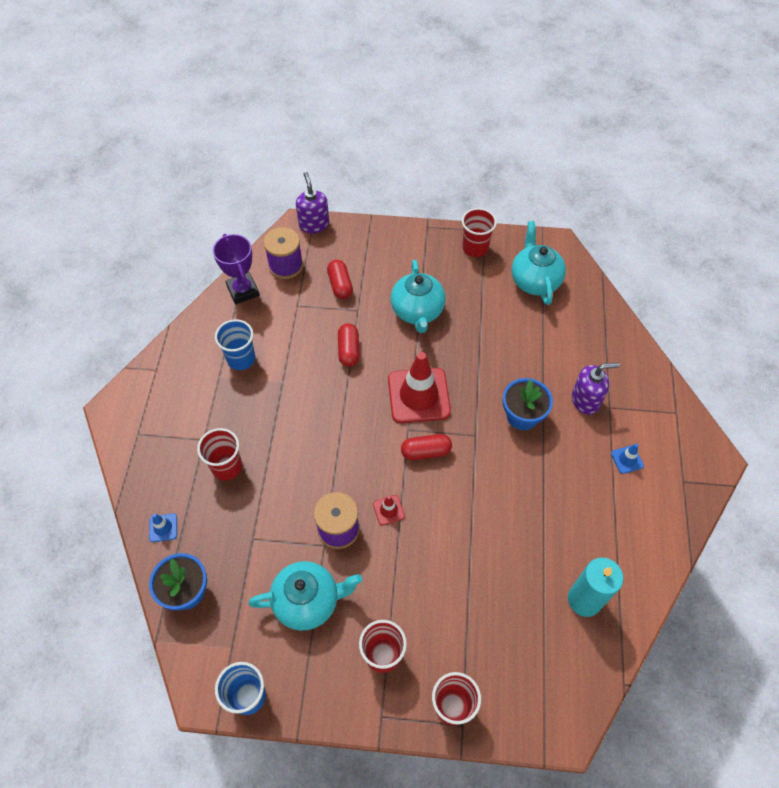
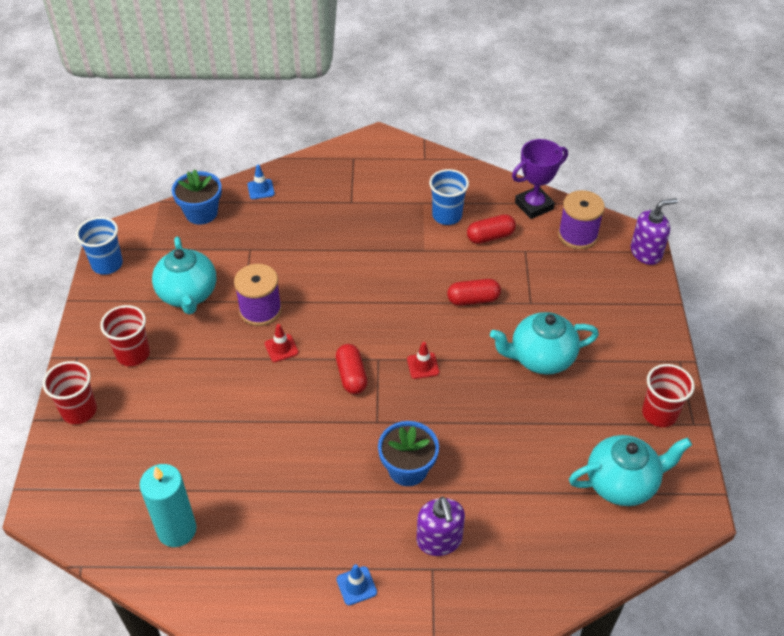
camera: 85 degrees right, 10 degrees down
(227, 467) = (323, 222): red cup -> none
(340, 285) = (562, 284): red capsule -> red capsule (490, 236)
(418, 395) = (423, 366): red traffic cone -> red traffic cone, size x0.43

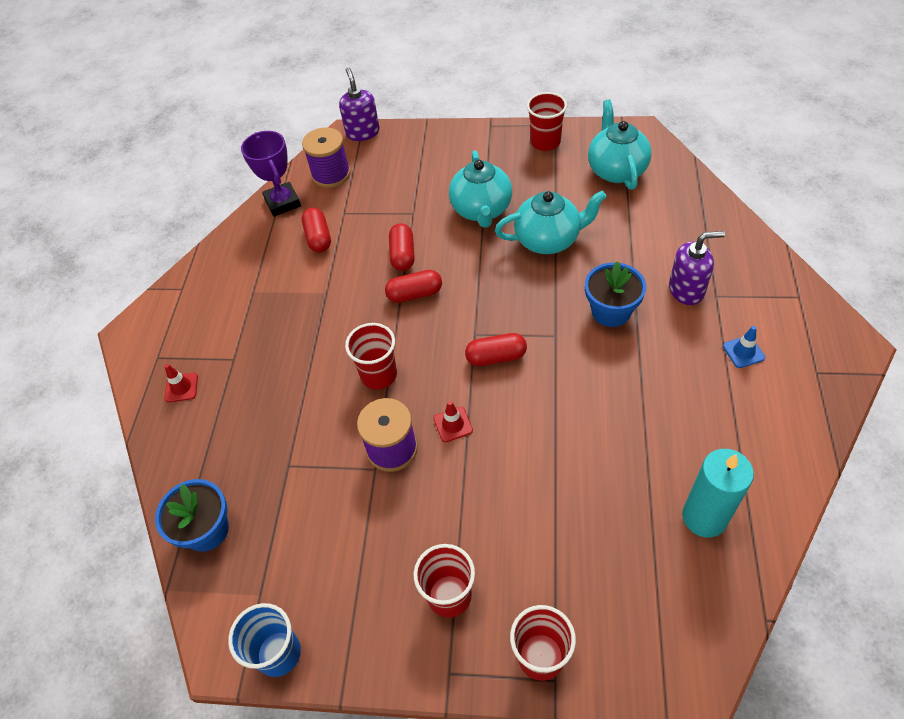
camera: 80 degrees left, 5 degrees up
(188, 295) = (355, 535): turquoise teapot -> turquoise teapot (548, 240)
(261, 189) = (182, 458): blue traffic cone -> none
(333, 295) = (379, 375): none -> red cup
(423, 366) = (485, 297): red traffic cone -> red traffic cone (181, 387)
(424, 312) = (415, 294): none -> red capsule
(447, 216) = (279, 271): blue cup -> none

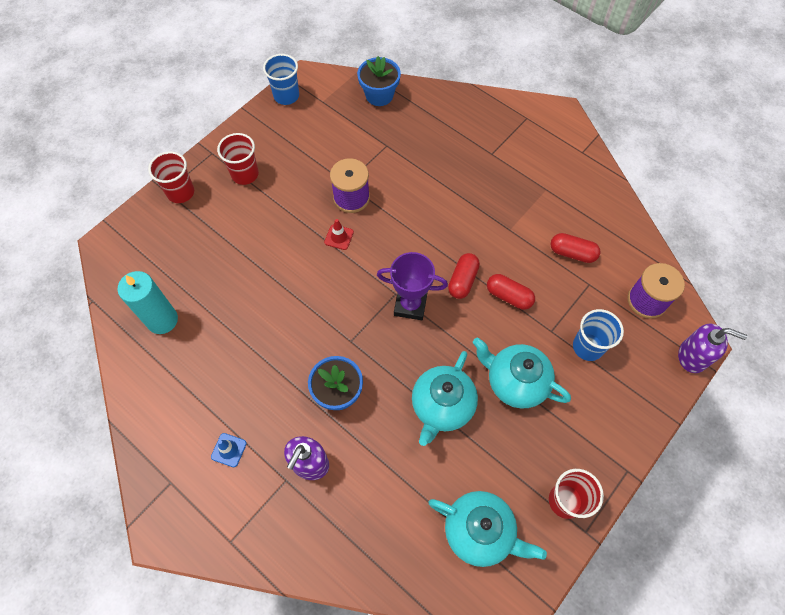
camera: 120 degrees right, 10 degrees up
(181, 387) = (490, 120): red traffic cone -> none
(282, 202) = (634, 250): purple trophy -> purple trophy (410, 305)
(379, 375) = (410, 220): red cup -> none
(407, 186) = (587, 347): none -> blue cup
(496, 357) = (365, 293): red capsule -> none

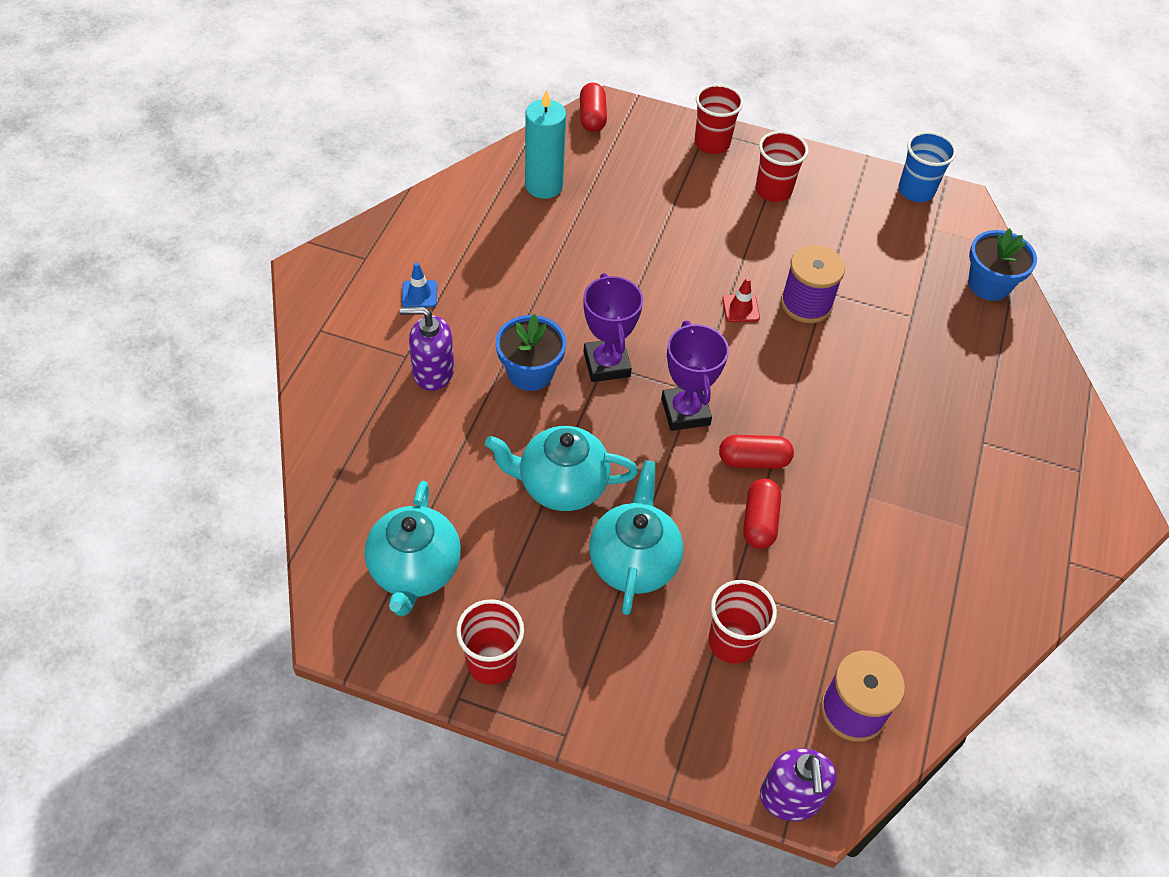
camera: 65 degrees right, 10 degrees down
(351, 339) = (606, 364): none -> purple trophy
(572, 253) = (876, 587): red capsule -> red capsule (592, 117)
(587, 347) = (732, 642): blue cup -> red cup

